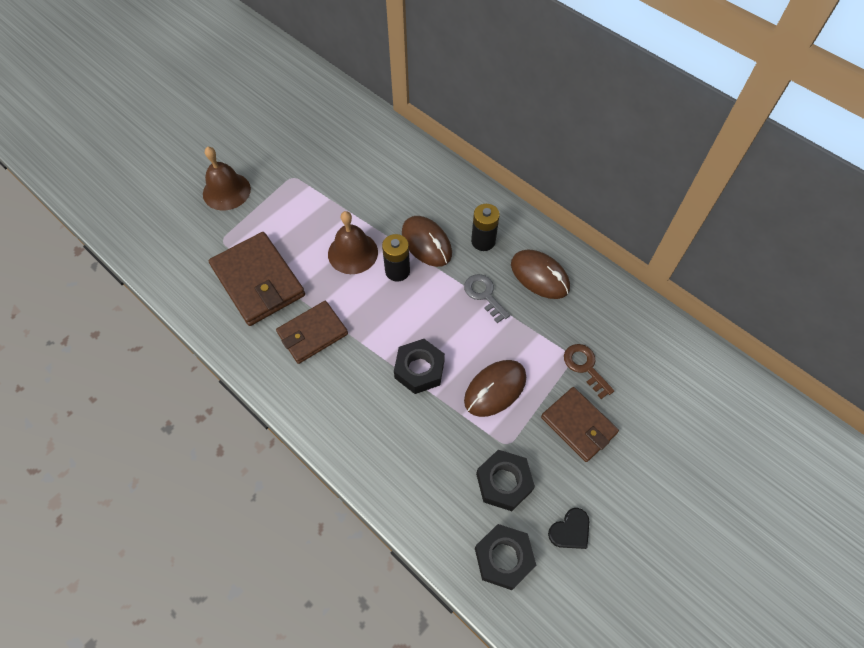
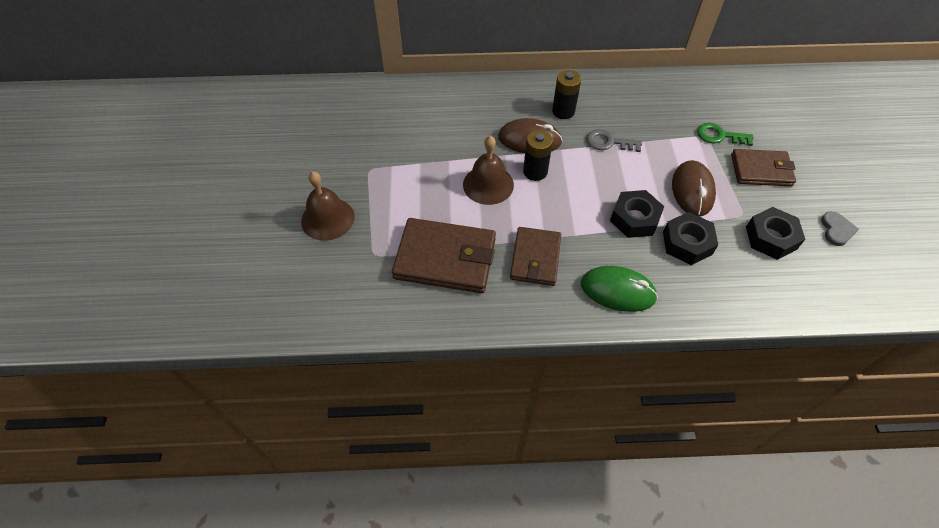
camera: 45 degrees left, 5 degrees down
(334, 408) = (617, 291): none -> green mouse
(504, 558) = (830, 279): black nut -> black nut (687, 243)
(539, 276) = (625, 106): brown mouse -> none
(570, 530) = (836, 230): black heart -> grey heart
(585, 367) = (719, 136): brown key -> green key

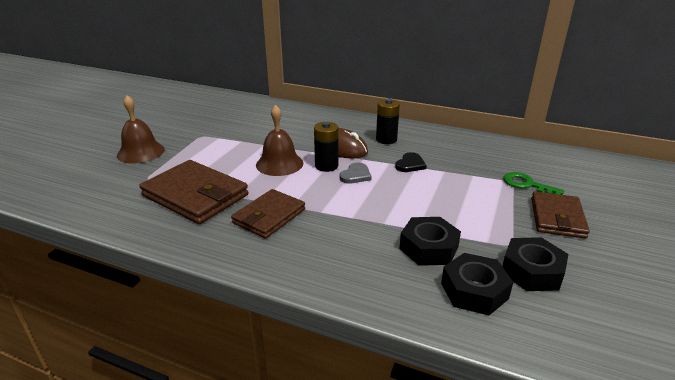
camera: 25 degrees right, 25 degrees down
(609, 142) = (410, 164): grey key -> black heart
(617, 291) = (322, 261): green mouse -> none
(634, 218) = (389, 216): black nut -> black nut (474, 290)
(692, 190) = (466, 213): brown mouse -> none
(761, 170) = (557, 218): brown wallet -> brown wallet turned 75 degrees clockwise
(836, 230) = (625, 288): grey heart -> grey heart (355, 175)

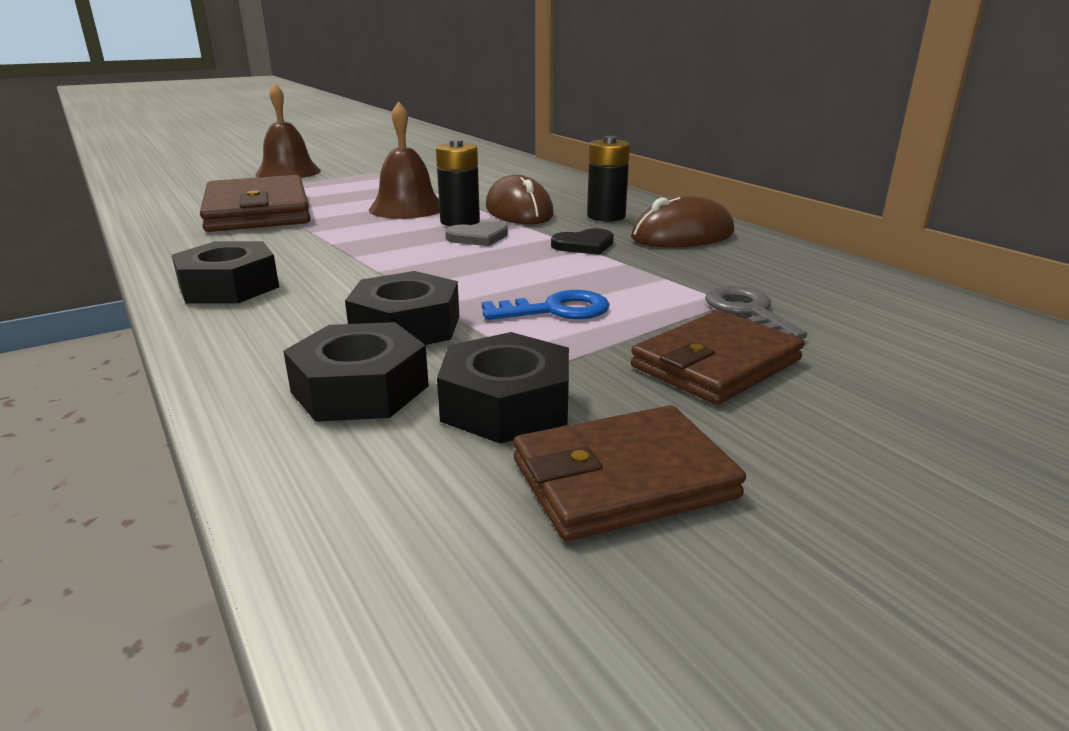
camera: 35 degrees right, 5 degrees down
(269, 216) = (287, 244): brown wallet -> brown wallet (622, 479)
(301, 260) = (229, 287): none -> black nut
(437, 144) = (682, 236): none -> brown mouse
(466, 212) = (556, 310): none -> blue key
(527, 185) = (748, 312): green key -> grey key

